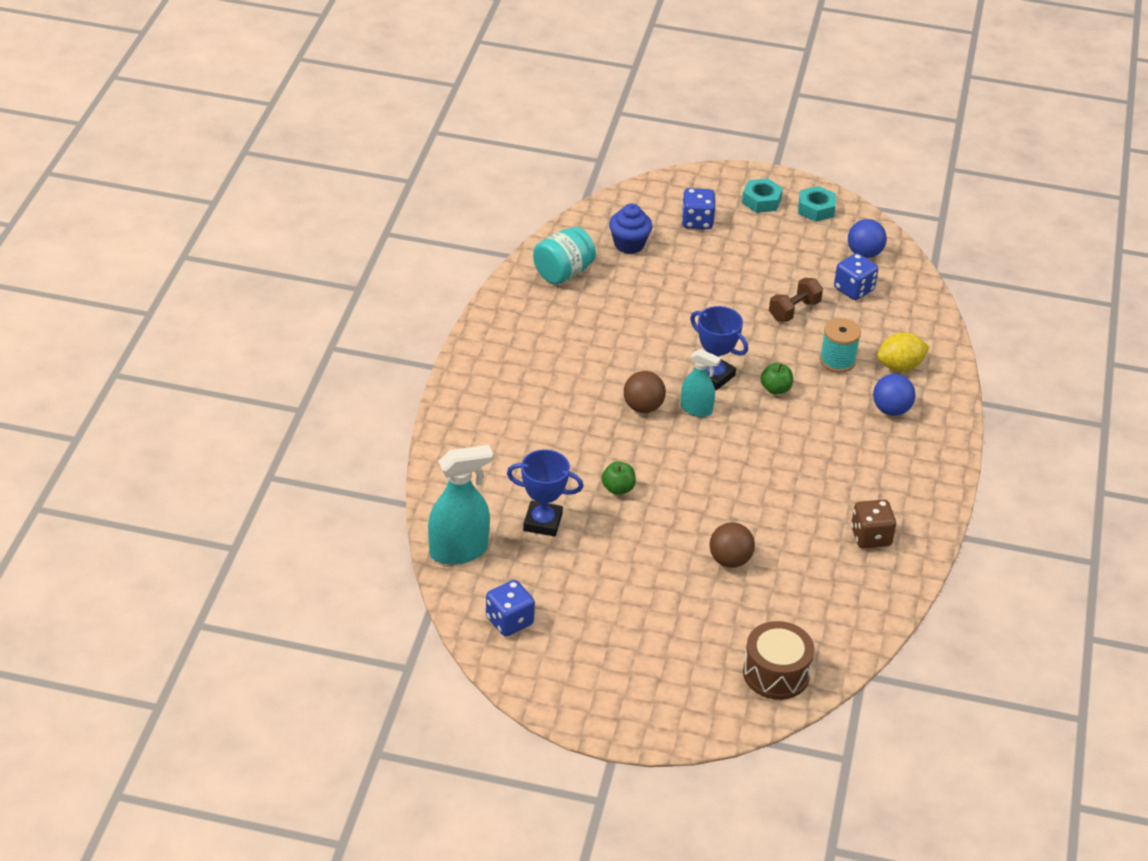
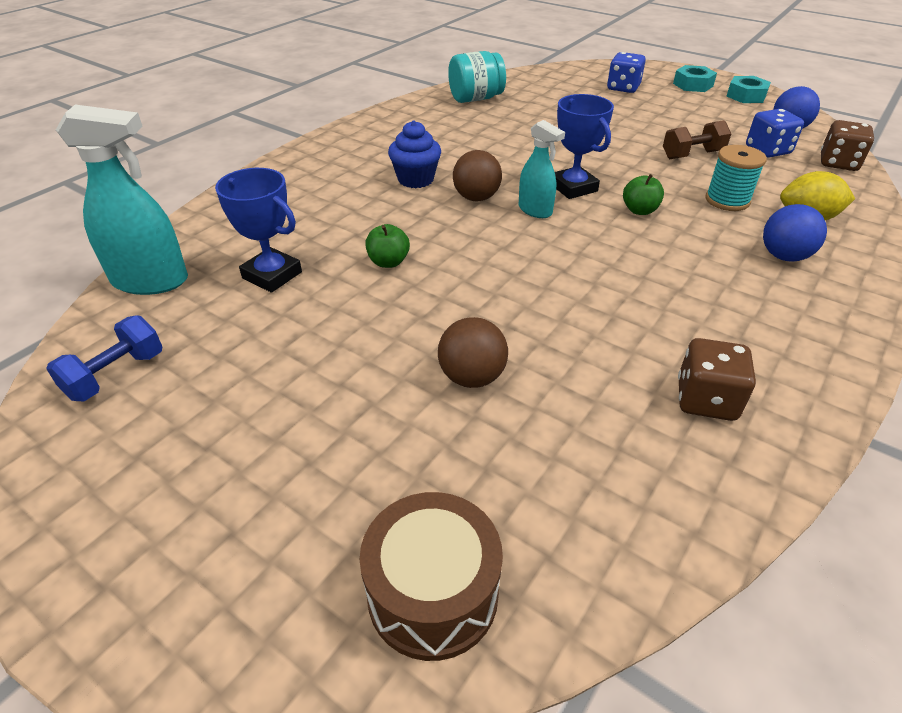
camera: 25 degrees right, 0 degrees up
(509, 621) = (116, 375): blue dice -> blue dumbbell
(629, 244) = (549, 92): blue cupcake -> blue cupcake (415, 179)
(912, 293) = (838, 163): none -> brown dice

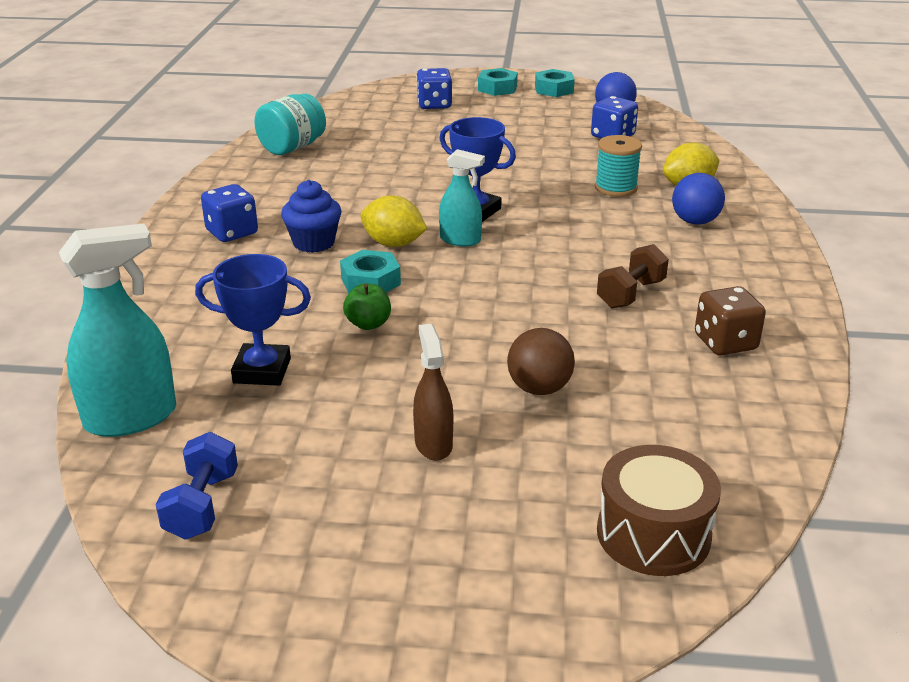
camera: 30 degrees left, 10 degrees down
(330, 395) = (433, 444): none -> brown spray bottle
(366, 155) = (232, 232): none -> blue dice
(426, 225) = (370, 281): none -> turquoise nut
(476, 198) = (393, 244): brown ball -> yellow lemon
(639, 210) = (552, 216): green apple -> none
(692, 155) = (554, 155): brown dumbbell -> brown dumbbell (631, 294)
(838, 163) = (676, 134): brown dice -> none

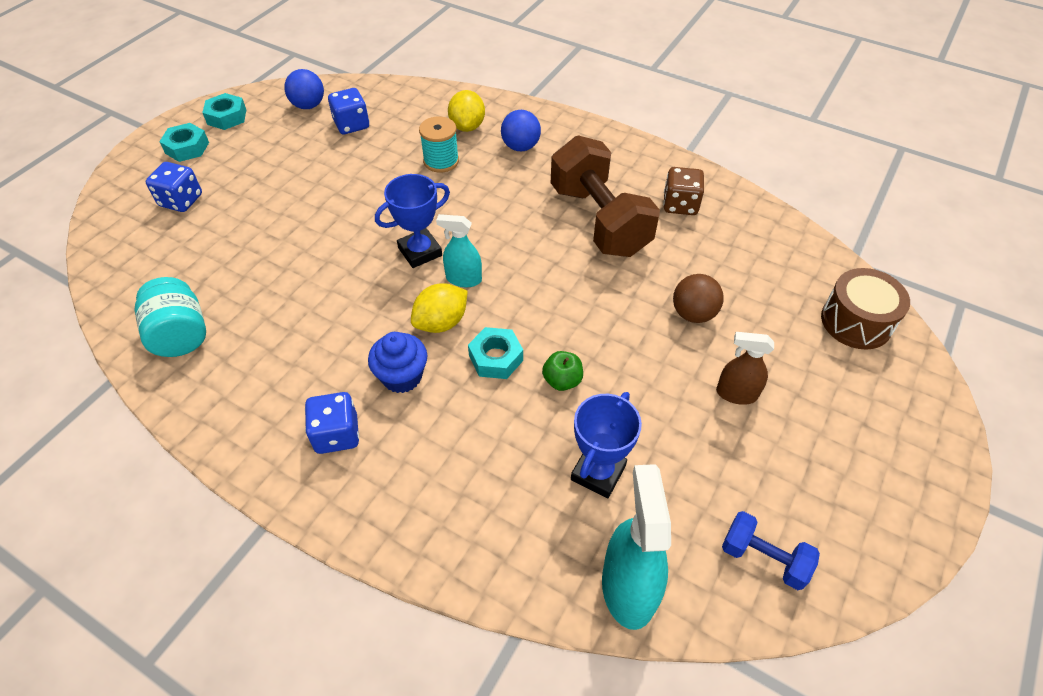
camera: 65 degrees left, 20 degrees up
(460, 240) = (463, 279): turquoise spray bottle -> turquoise spray bottle turned 120 degrees counterclockwise
(631, 294) = (599, 220): brown dumbbell -> brown dumbbell, size x2.06

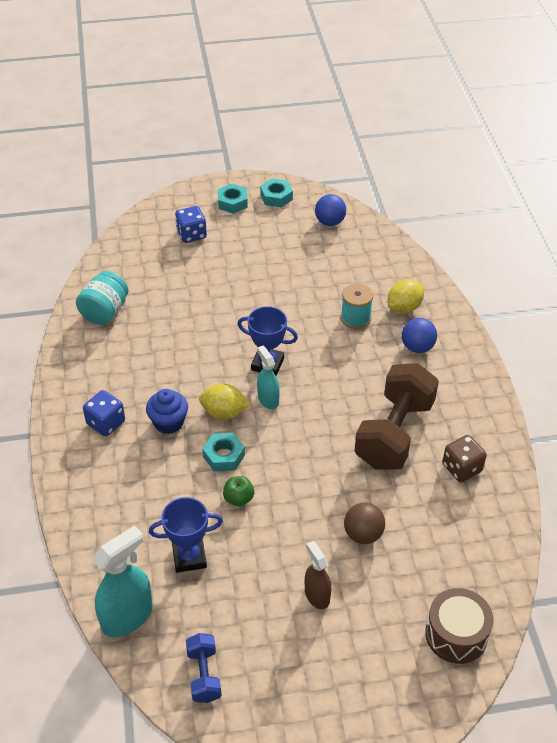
camera: 50 degrees right, 5 degrees down
(351, 125) = (337, 254): blue dice -> none

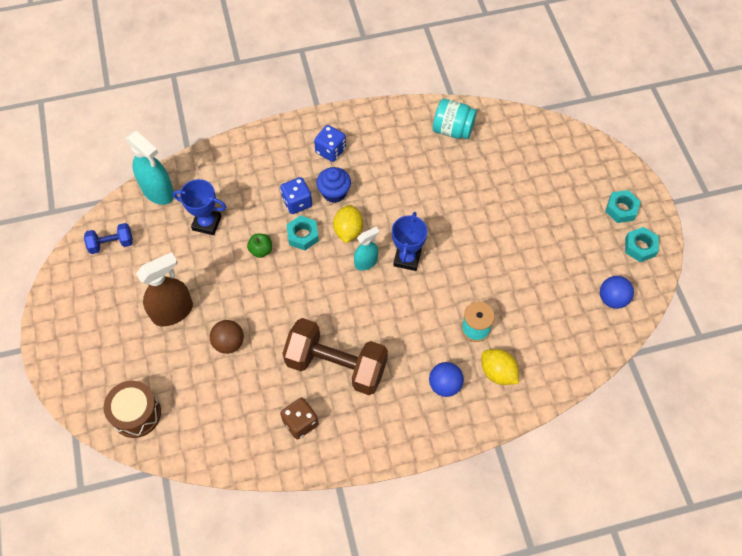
camera: 85 degrees right, 15 degrees up
(189, 557) = (207, 223): blue trophy -> blue trophy turned 60 degrees counterclockwise
(191, 234) = (566, 180): blue dice -> blue dice (297, 202)
(317, 595) = (173, 312): brown spray bottle -> brown spray bottle, size x1.67

